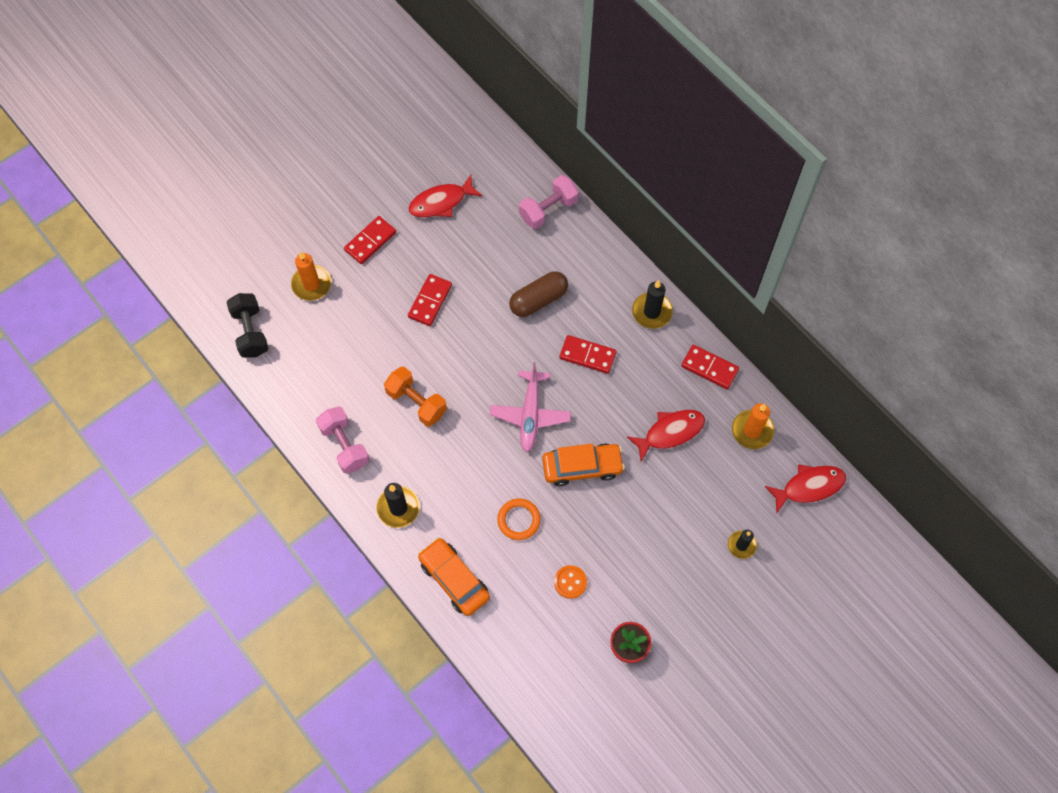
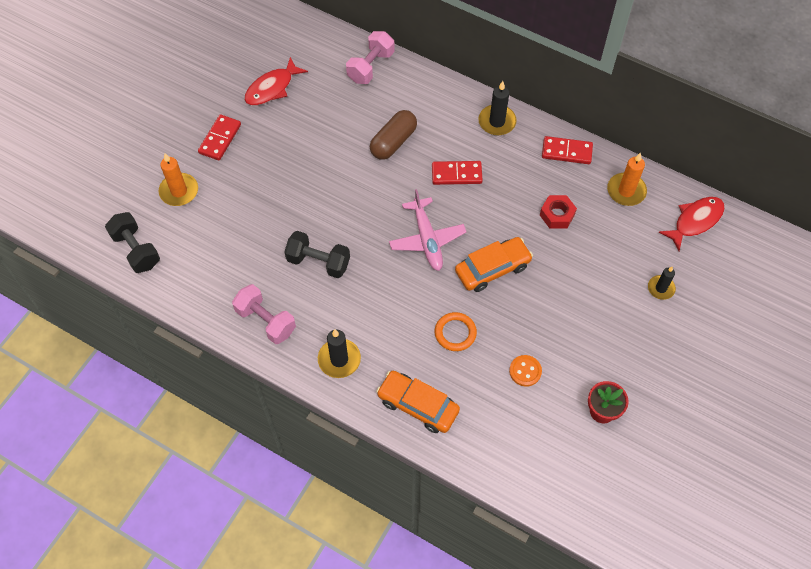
camera: 20 degrees left, 5 degrees down
(416, 402) = (318, 262): orange dumbbell -> black dumbbell
(430, 301) = (296, 172): red domino -> none
(670, 432) = (557, 215): red fish -> red nut

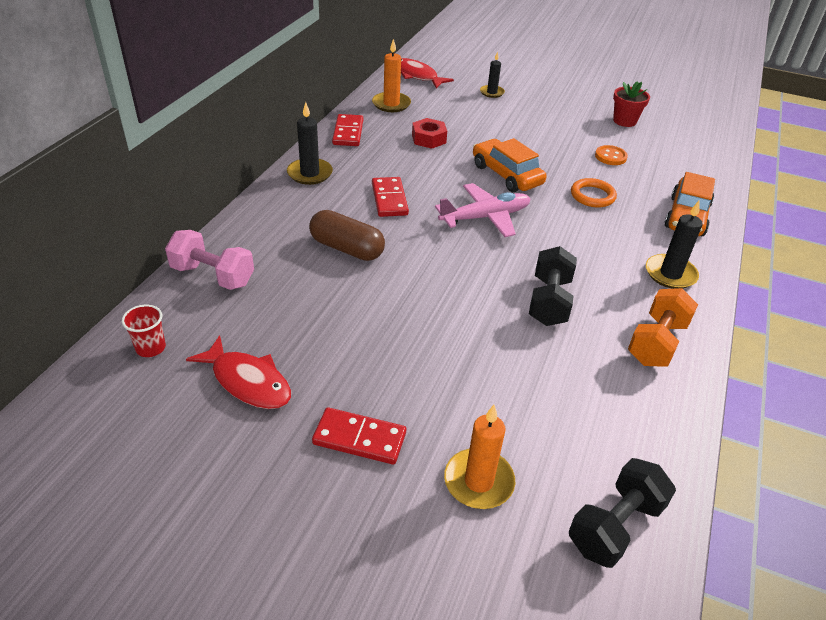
camera: 100 degrees left, 20 degrees down
(266, 321) = (656, 342): pink dumbbell -> orange dumbbell
(307, 42) = (151, 348): none -> red cup

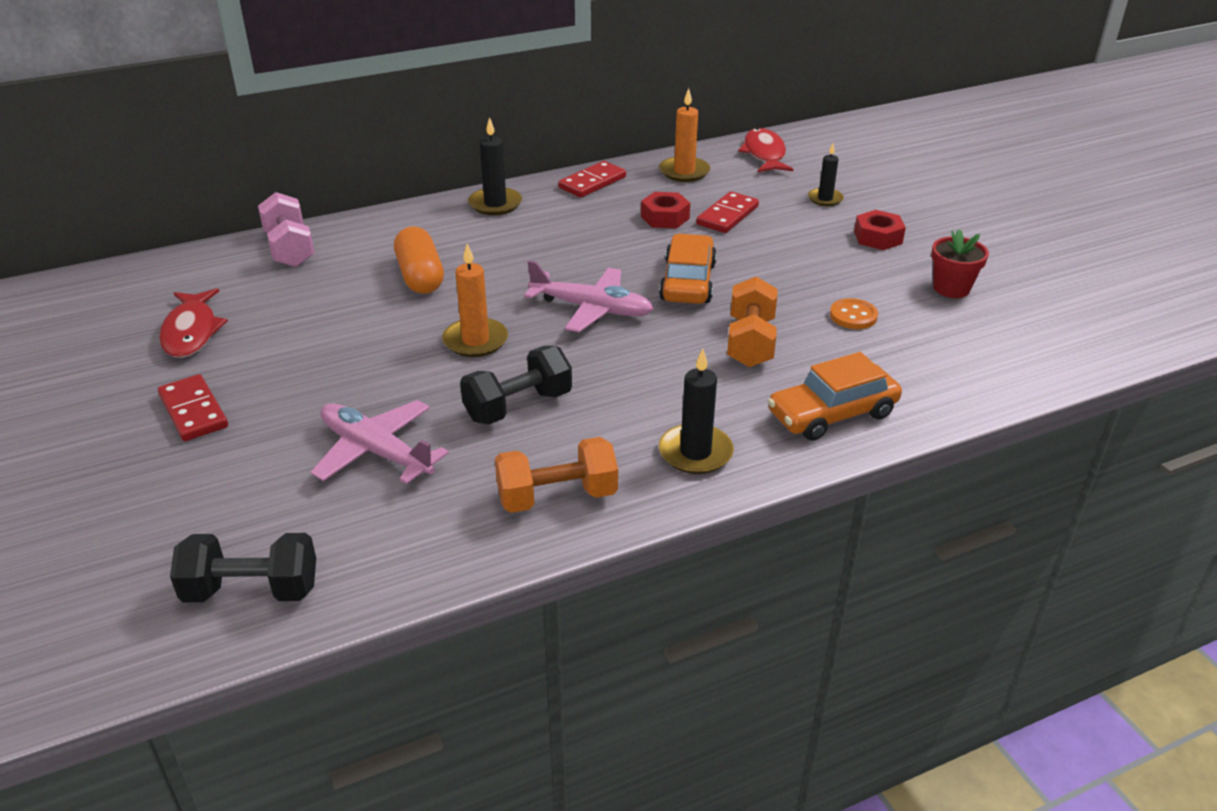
camera: 45 degrees right, 5 degrees down
(151, 348) = (173, 277): red cup -> none
(347, 248) = (420, 276): brown capsule -> orange capsule
(389, 199) = (528, 254): red domino -> red domino (727, 215)
(478, 481) = (216, 491): orange candle -> orange candle (475, 341)
(524, 382) = (376, 451): none -> pink plane
(551, 106) = (878, 237): none -> red nut
(592, 196) = (750, 342): orange ring -> orange dumbbell

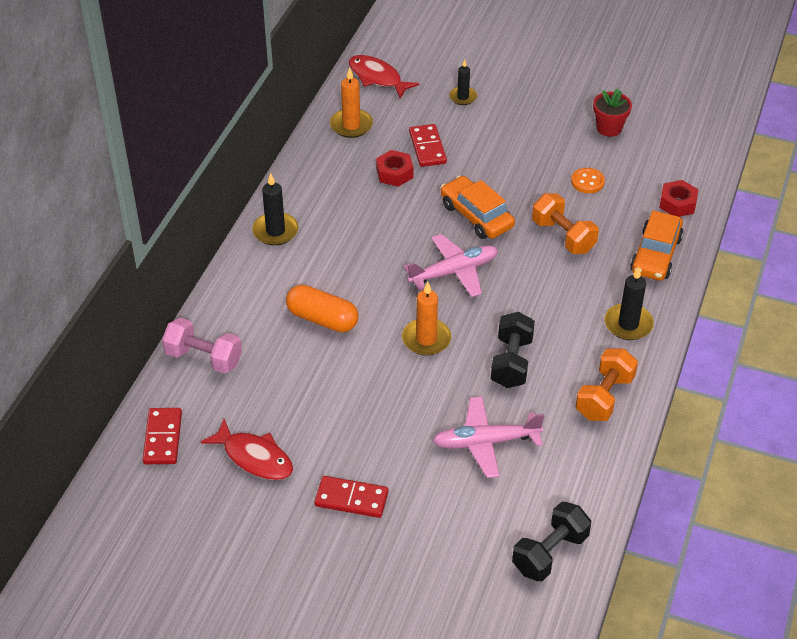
camera: 45 degrees left, 10 degrees up
(592, 182) = (308, 172): red domino -> red domino (163, 438)
(878, 237) = (529, 112): red nut -> red nut (677, 204)

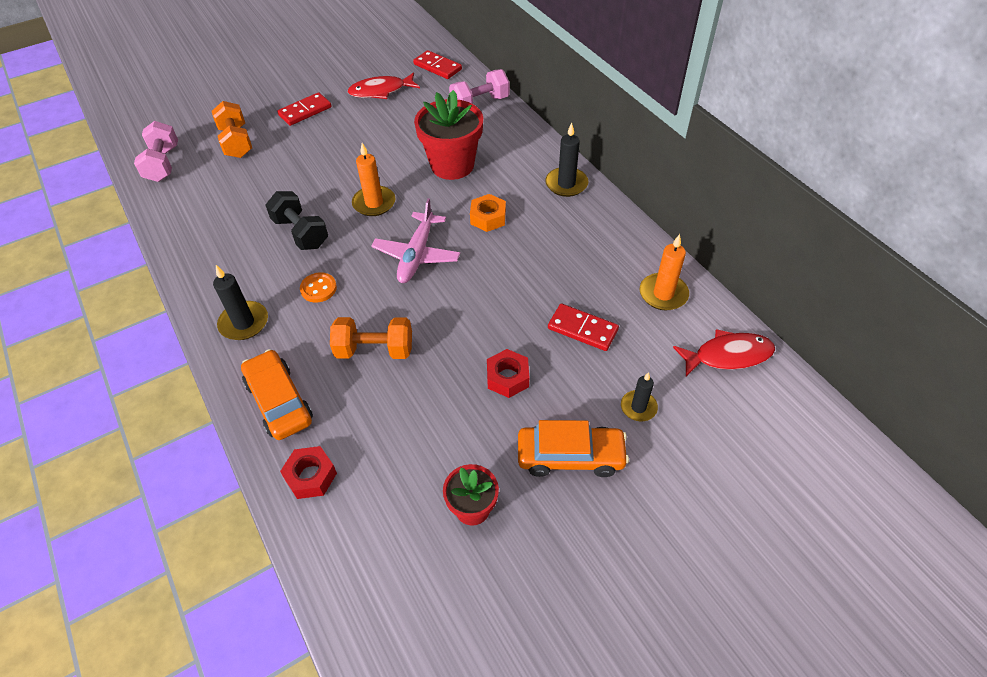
camera: 130 degrees right, 5 degrees up
(322, 319) = (452, 165): orange capsule -> red flower pot
(367, 255) = (488, 218): none -> orange nut
(394, 173) = (568, 286): red nut -> red nut (507, 378)
(476, 216) = (461, 307): orange car -> orange car (570, 456)
(486, 442) = (262, 182): pink plane -> none
(550, 553) = (163, 164): black dumbbell -> pink dumbbell
(587, 182) = (417, 422): orange button -> orange button (318, 288)
(604, 397) = (211, 261): orange dumbbell -> orange dumbbell (236, 142)

